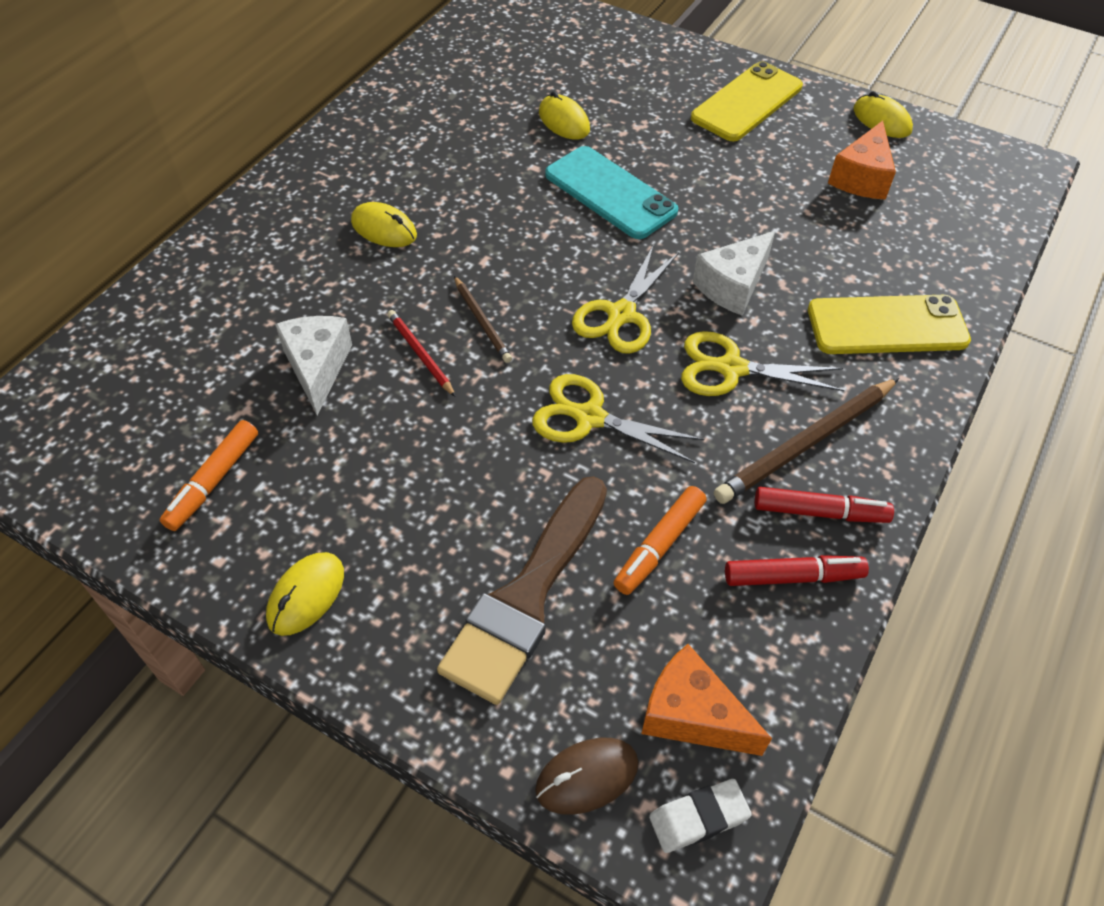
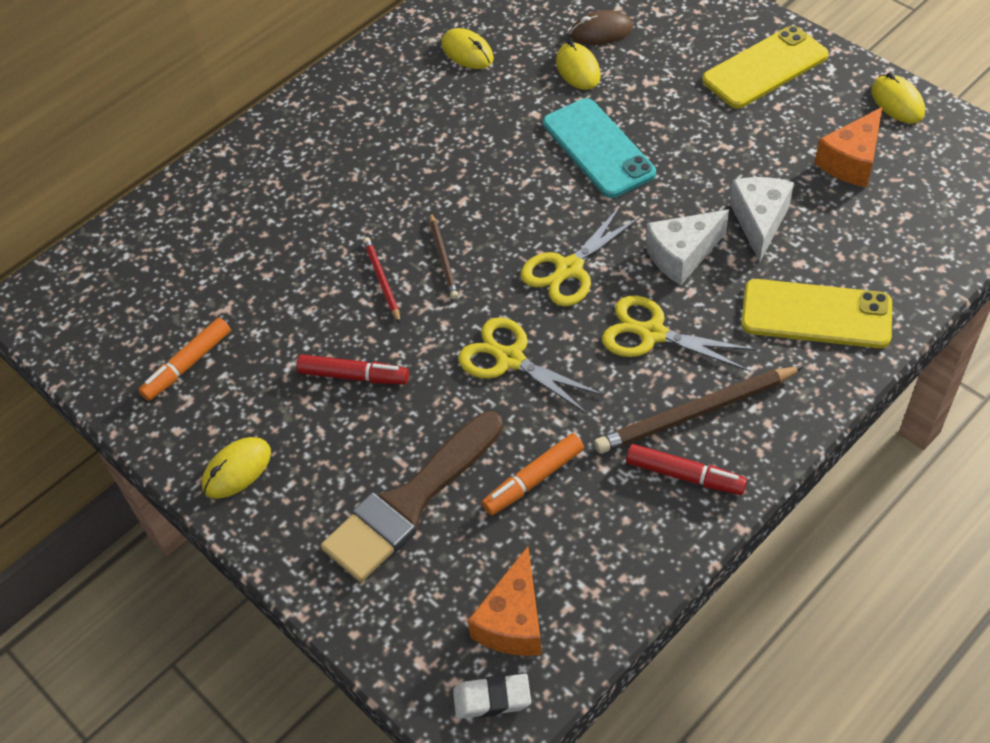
camera: 20 degrees right, 0 degrees up
(317, 367) = (293, 280): white cheese -> white cheese (759, 221)
(384, 229) = (382, 159): yellow mouse -> yellow mouse (467, 52)
(587, 777) = (414, 650): brown mouse -> brown mouse (601, 32)
(691, 715) = (513, 621): orange cheese -> orange cheese turned 120 degrees counterclockwise
(793, 576) = (640, 526): red marker -> red marker (354, 376)

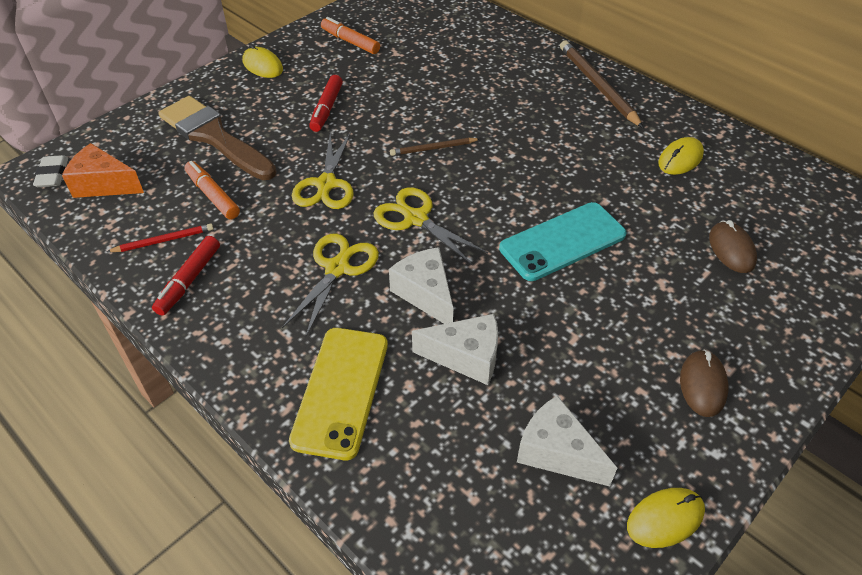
camera: 85 degrees right, 5 degrees down
(382, 281) = (413, 118): red pencil -> red pencil (164, 240)
(510, 359) = (326, 184): yellow scissors -> yellow scissors turned 150 degrees clockwise
(578, 69) = (671, 231): yellow mouse -> none
(696, 413) = (248, 292): brown pencil -> brown pencil (597, 86)
(765, 68) = (702, 385): yellow phone -> brown mouse
(851, 161) = (556, 452): orange cheese -> white cheese

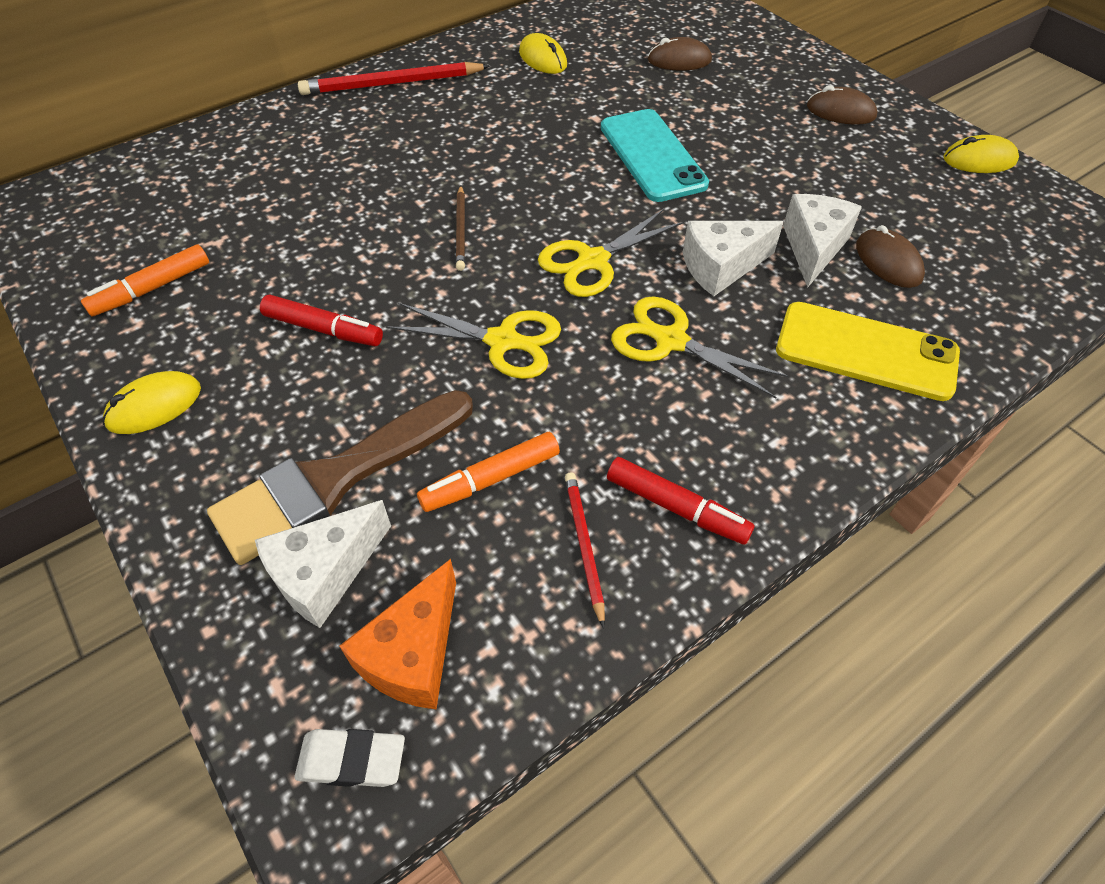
camera: 80 degrees left, 5 degrees up
(460, 414) = (888, 262): none -> brown mouse
(556, 452) = (923, 206): white cheese -> white cheese (325, 573)
(597, 86) = (392, 84): brown pencil -> red pencil
(665, 519) = (979, 160): yellow mouse -> yellow mouse turned 75 degrees counterclockwise

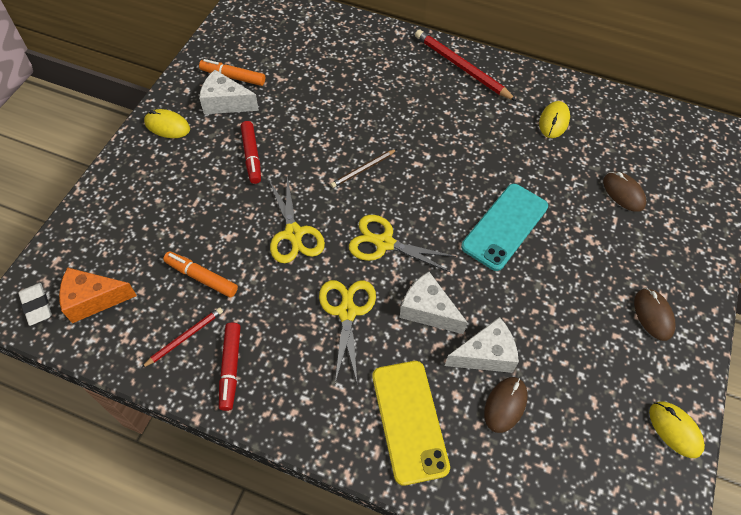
camera: 55 degrees right, 5 degrees up
(325, 573) = (116, 243): white cheese -> white cheese (225, 103)
(336, 478) = (167, 216): brown brush -> none

